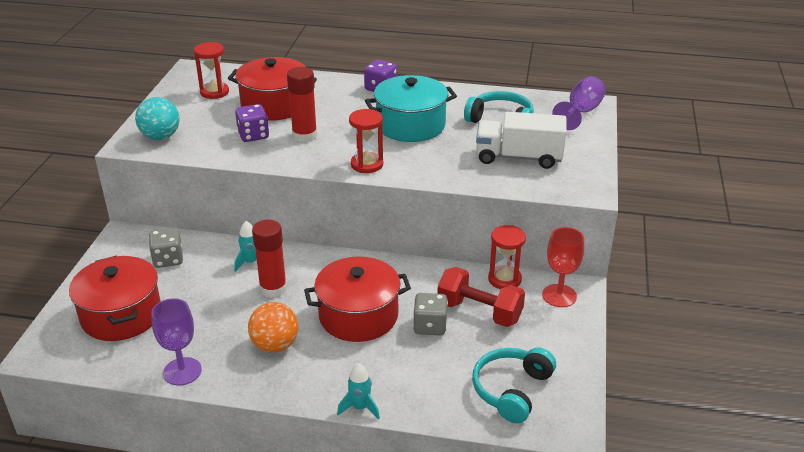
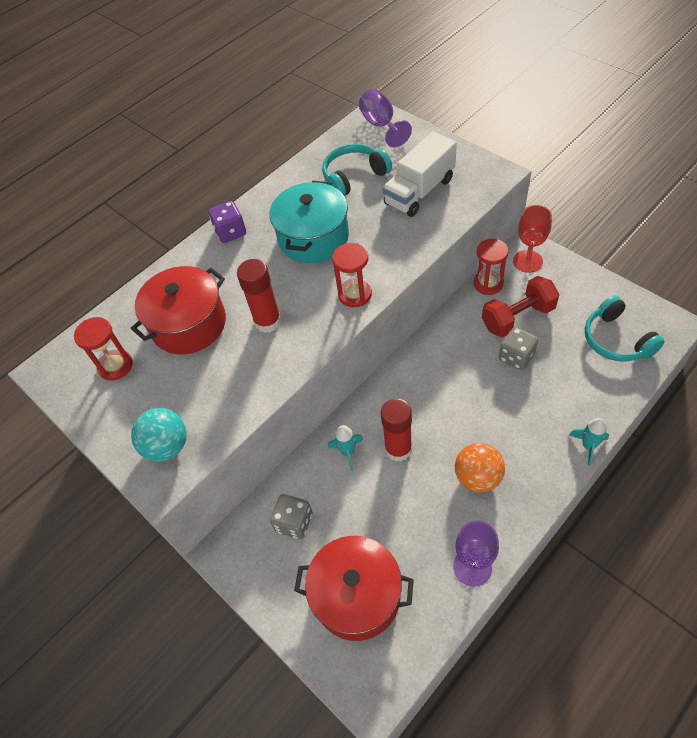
camera: 50 degrees left, 20 degrees up
(253, 135) = (233, 362): purple dice -> none
(358, 316) = (474, 400): red pot -> none

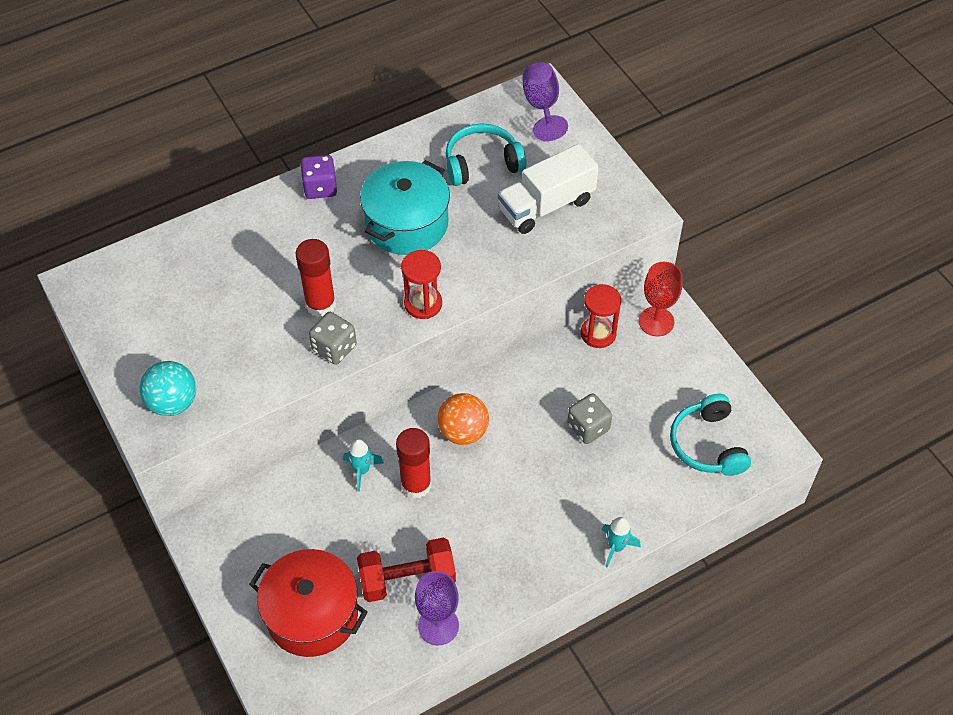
camera: 10 degrees right, 0 degrees up
(115, 366) = (148, 302): red hourglass -> none
(189, 324) = (238, 280): red pot -> none
(294, 522) = (278, 524): grey dice -> grey dice (334, 348)
(477, 477) = (485, 541): orange ball -> orange ball (463, 432)
(518, 318) = (612, 384): red dumbbell -> red dumbbell (407, 580)

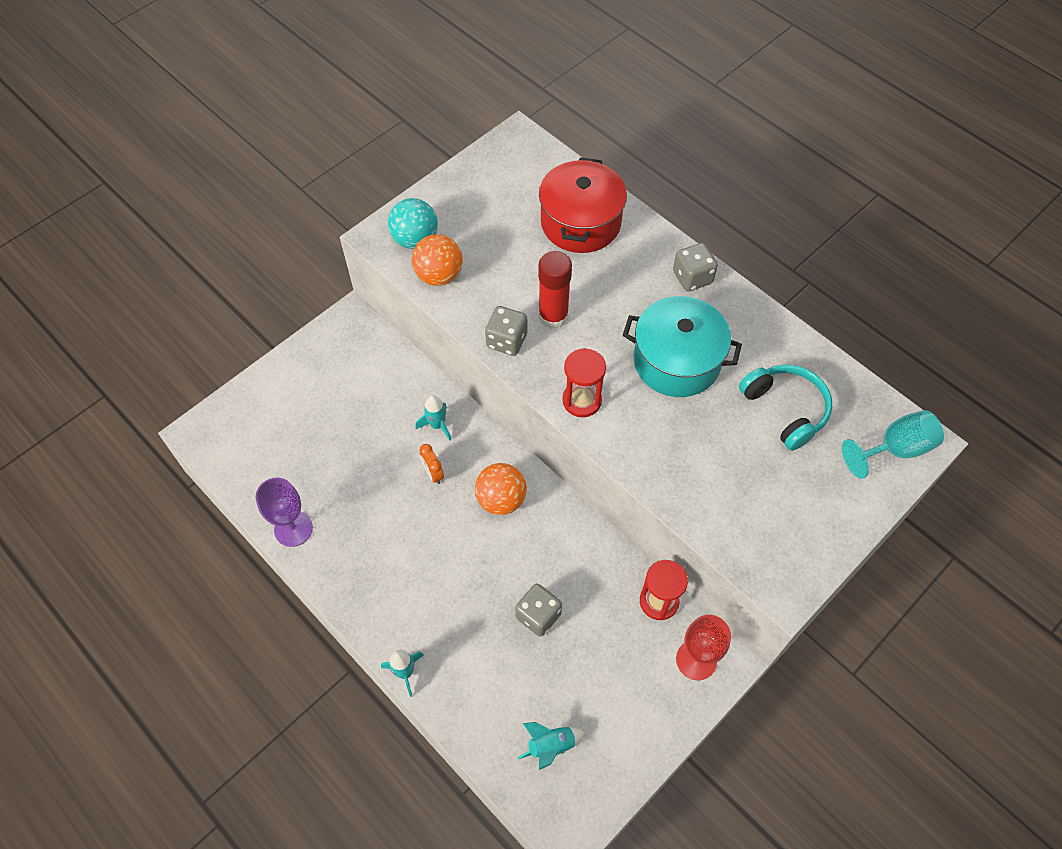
camera: 75 degrees right, 5 degrees up
(230, 390) = (439, 275): none -> orange ball
(312, 614) = (288, 426): red pot -> red pot (580, 222)
(320, 188) = (692, 277): purple dice -> grey dice
(407, 580) = (334, 491): red dumbbell -> none
(416, 485) = (433, 473): red glue stick -> orange clock
(542, 106) = (895, 449): purple goblet -> turquoise goblet
(546, 205) = (753, 485): white truck -> none
(707, 444) = (551, 746): turquoise headphones -> turquoise rocket

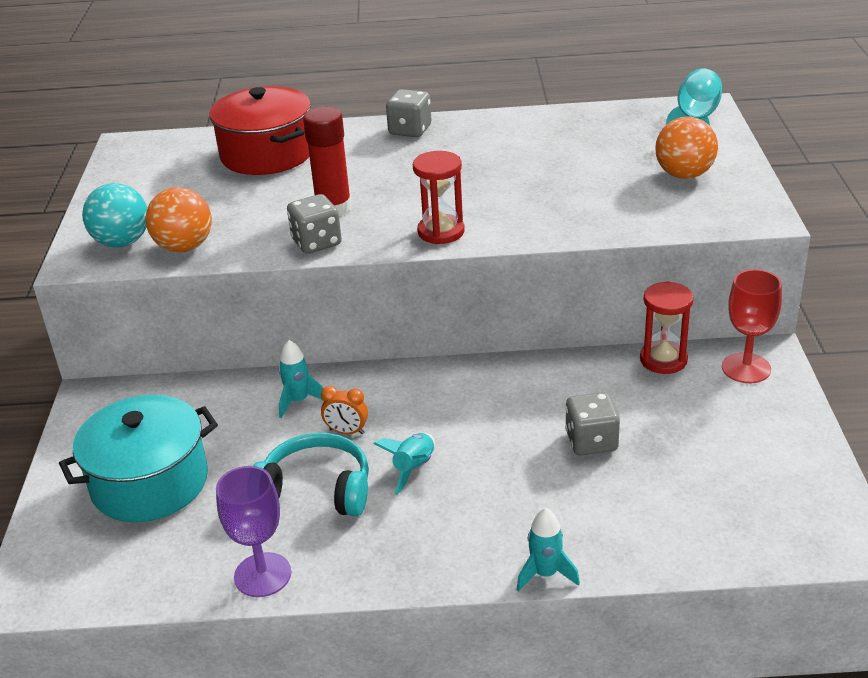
camera: 45 degrees left, 25 degrees down
(501, 499) = (437, 401): orange ball -> orange ball (684, 175)
(551, 746) = (742, 506): turquoise rocket -> turquoise rocket (414, 468)
(676, 361) = (476, 171): turquoise pot -> turquoise pot (150, 482)
(785, 409) = (595, 145): turquoise headphones -> turquoise headphones (316, 489)

